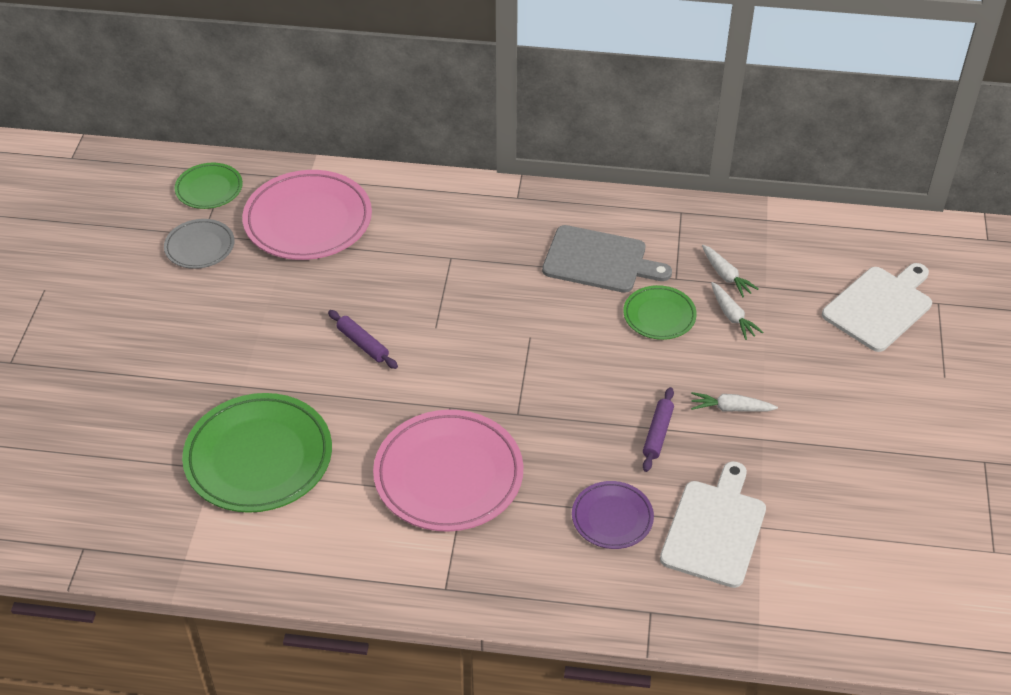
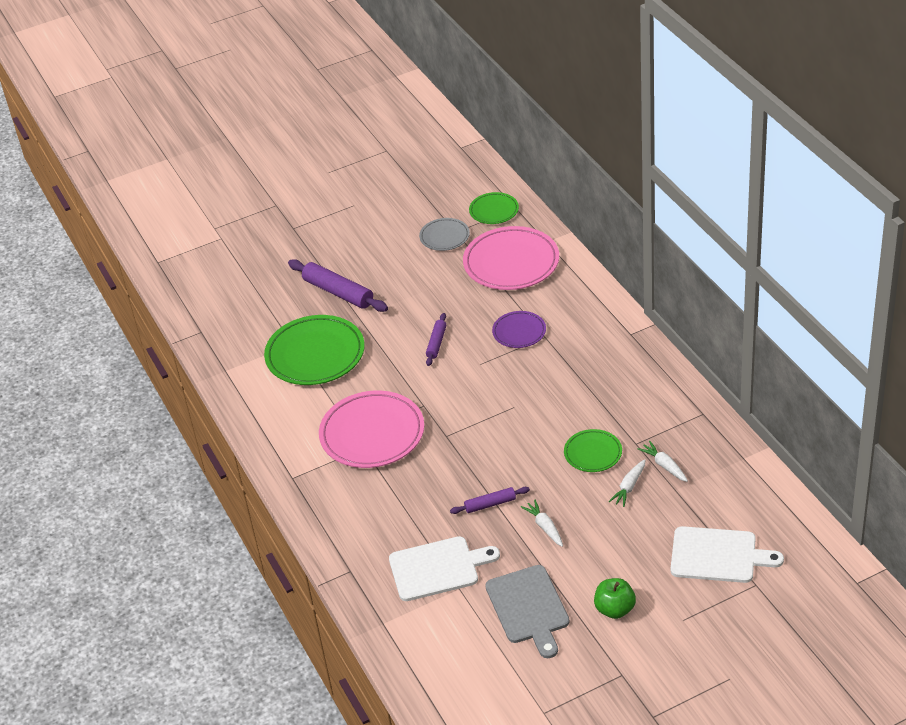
camera: 60 degrees right, 5 degrees down
(177, 381) = (338, 292): none -> purple rolling pin
(599, 260) = (613, 401): grey cutting board -> grey cutting board (529, 608)
(612, 518) = (404, 518): purple plate -> purple plate (519, 332)
(726, 276) = (664, 465): white carrot -> white carrot turned 120 degrees clockwise
(892, 418) = (615, 609): none -> green apple

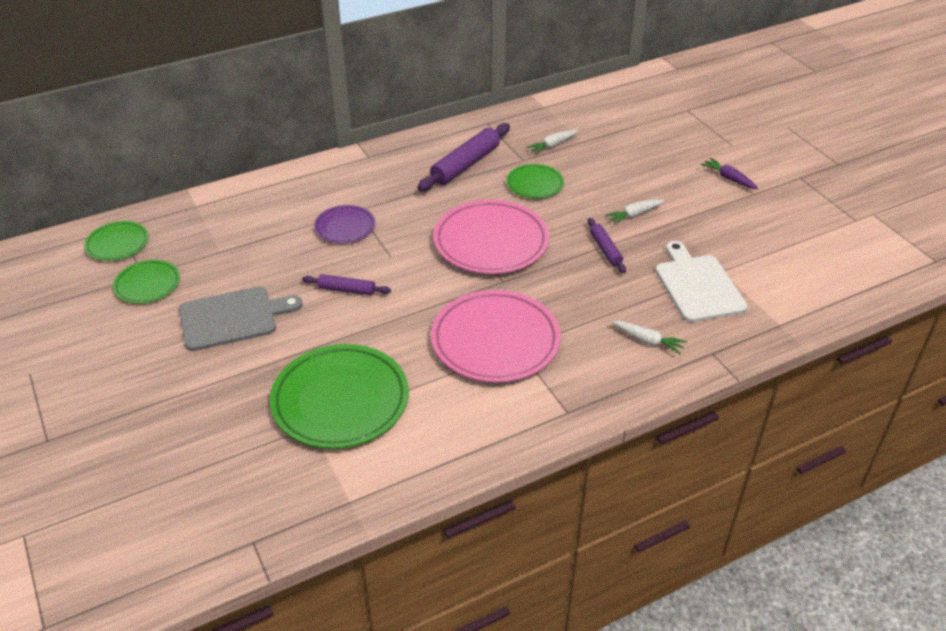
camera: 95 degrees left, 0 degrees up
(338, 292) = (219, 382): purple rolling pin -> purple rolling pin (465, 165)
(444, 237) = (147, 284): grey plate -> green plate
(511, 263) = (223, 231): pink plate -> pink plate (491, 242)
(529, 608) = (737, 226): grey cutting board -> grey cutting board (233, 318)
(615, 609) = (728, 178): green apple -> purple carrot
(629, 487) = (579, 165): white carrot -> white carrot (648, 341)
(718, 555) = (658, 125): white cutting board -> none

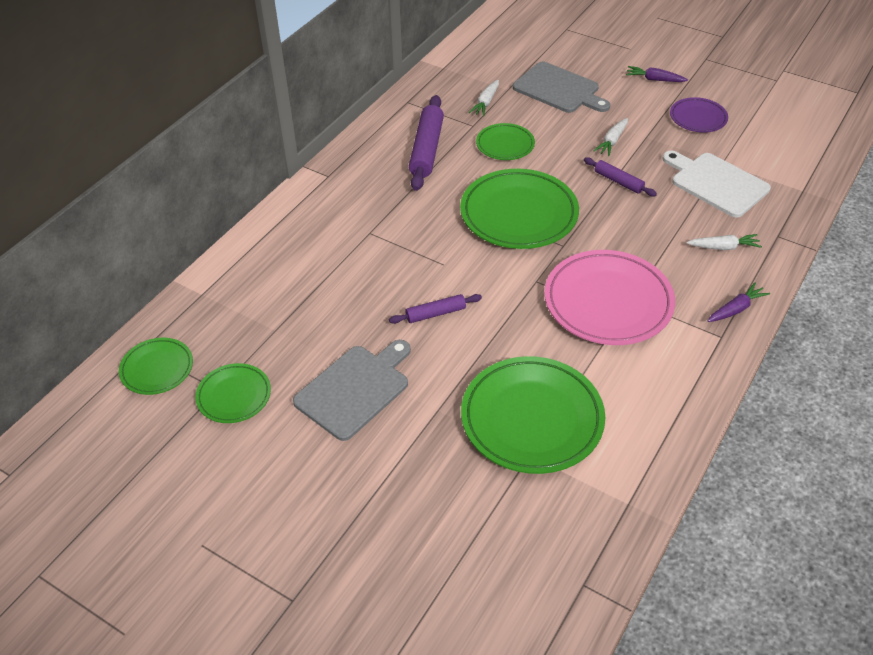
camera: 30 degrees left, 5 degrees up
(345, 227) = (374, 254): purple plate -> purple plate (698, 118)
(491, 242) = (519, 214): pink plate -> green plate
(605, 396) = (736, 309): none -> purple carrot
(629, 156) = (559, 89): none -> grey cutting board

